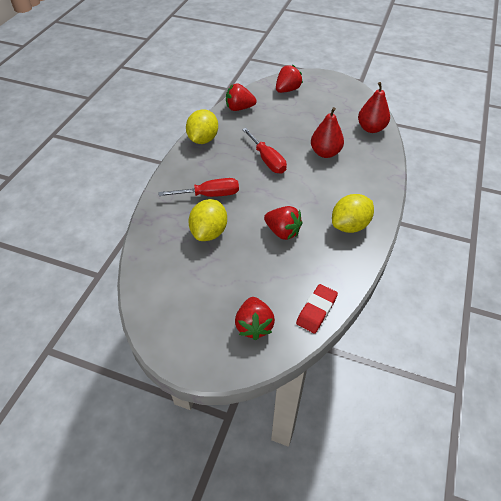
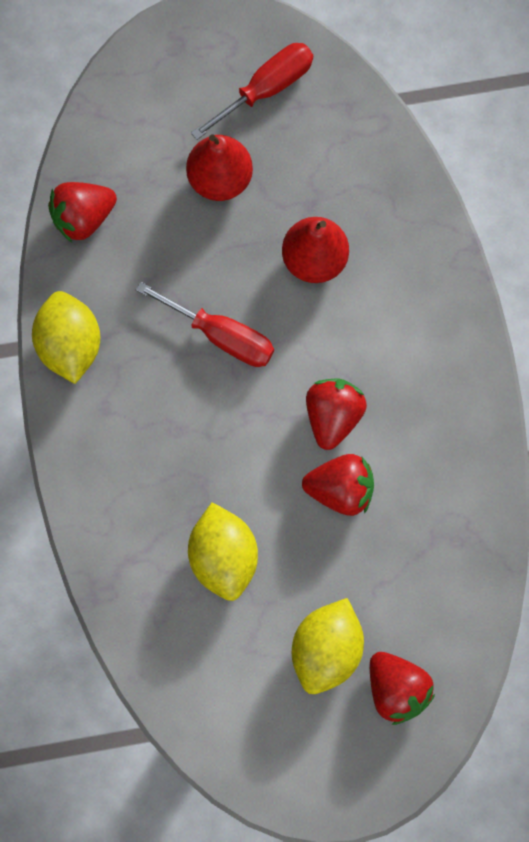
camera: 30 degrees left, 25 degrees up
(210, 195) = (172, 476): red screwdriver -> red screwdriver (266, 89)
(287, 90) = (146, 109): red strawberry -> red strawberry (333, 416)
(316, 310) = (470, 612): red eraser -> none
(350, 225) = (440, 416): yellow lemon -> yellow lemon (326, 650)
(371, 128) = (364, 145): red pear -> red pear (220, 179)

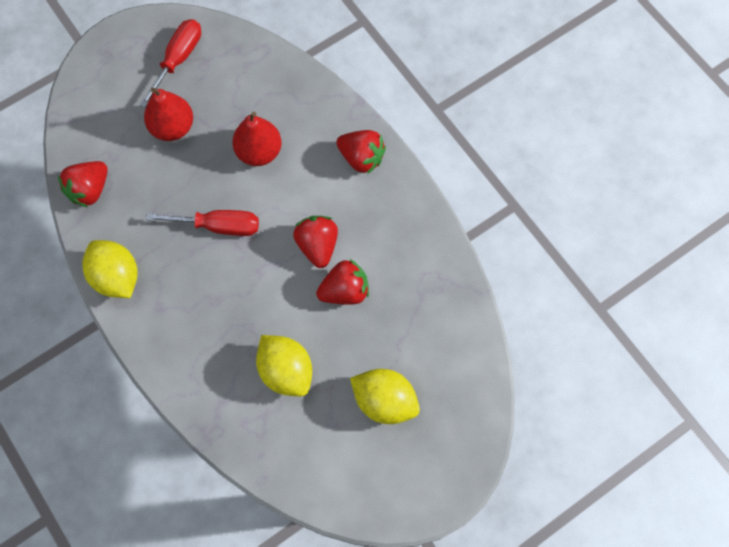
camera: 25 degrees left, 5 degrees down
(326, 650) = (384, 401): yellow lemon -> yellow lemon turned 60 degrees counterclockwise
(396, 689) = (444, 405): red strawberry -> red strawberry (361, 158)

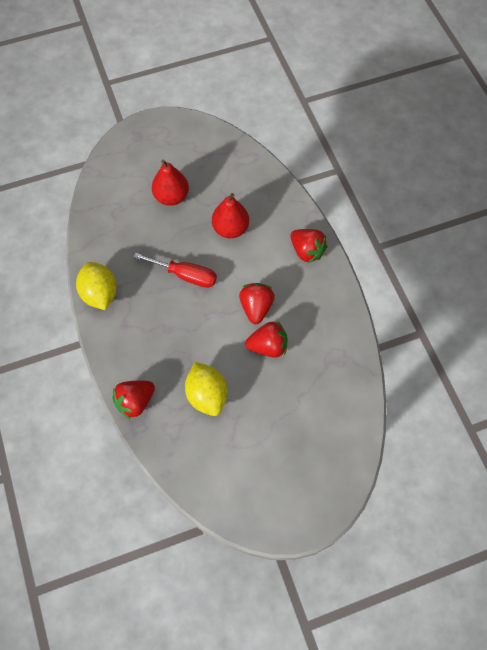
camera: 15 degrees right, 5 degrees down
(90, 190) = (98, 227): red strawberry -> red strawberry (135, 402)
(178, 59) = (189, 150): red screwdriver -> none
(384, 401) = (277, 438): yellow lemon -> none

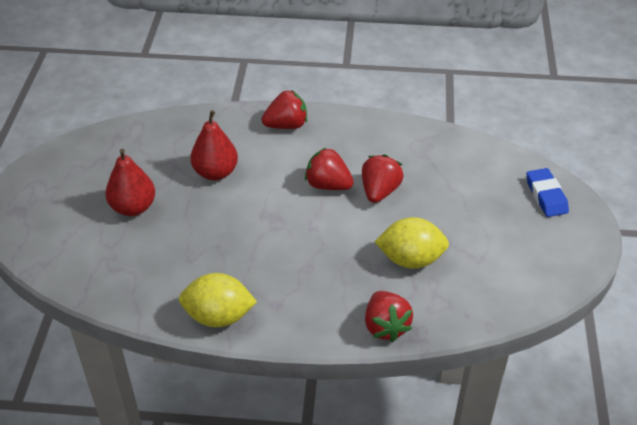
camera: 65 degrees left, 20 degrees down
(185, 275) = (248, 229): red screwdriver -> none
(328, 476) = (546, 196): none -> blue eraser

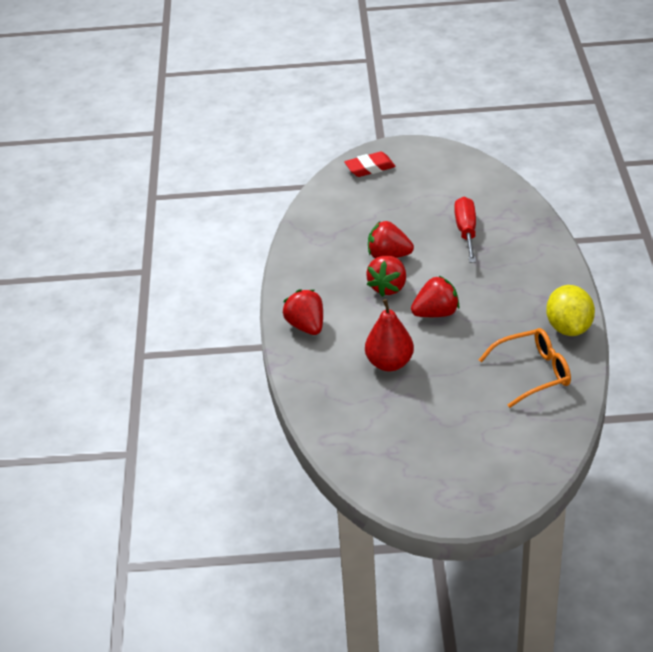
camera: 95 degrees left, 5 degrees down
(133, 207) = (455, 411): red pear -> none
(160, 273) = (533, 373): none -> orange glasses
(385, 326) = (542, 238): red strawberry -> red strawberry (436, 313)
(410, 259) = (466, 231): yellow lemon -> red screwdriver
(546, 196) = (370, 168): blue eraser -> red eraser

